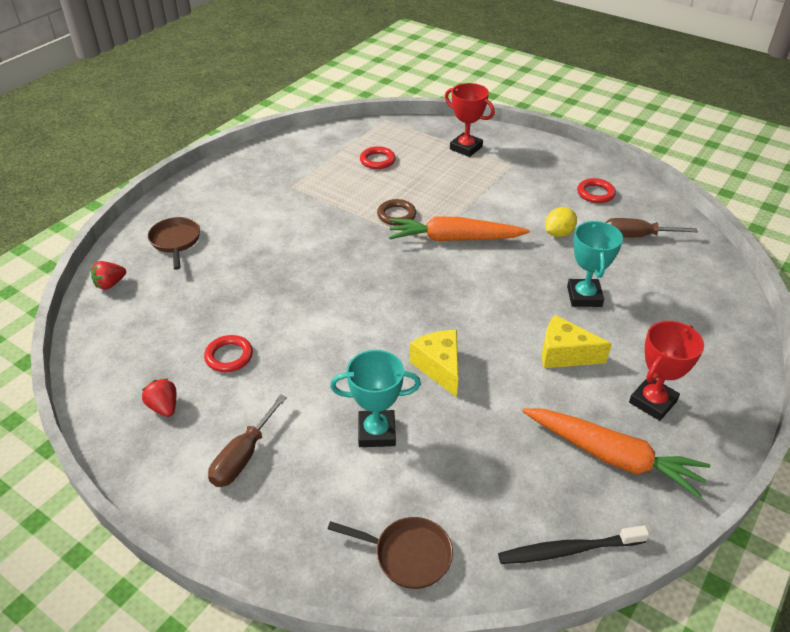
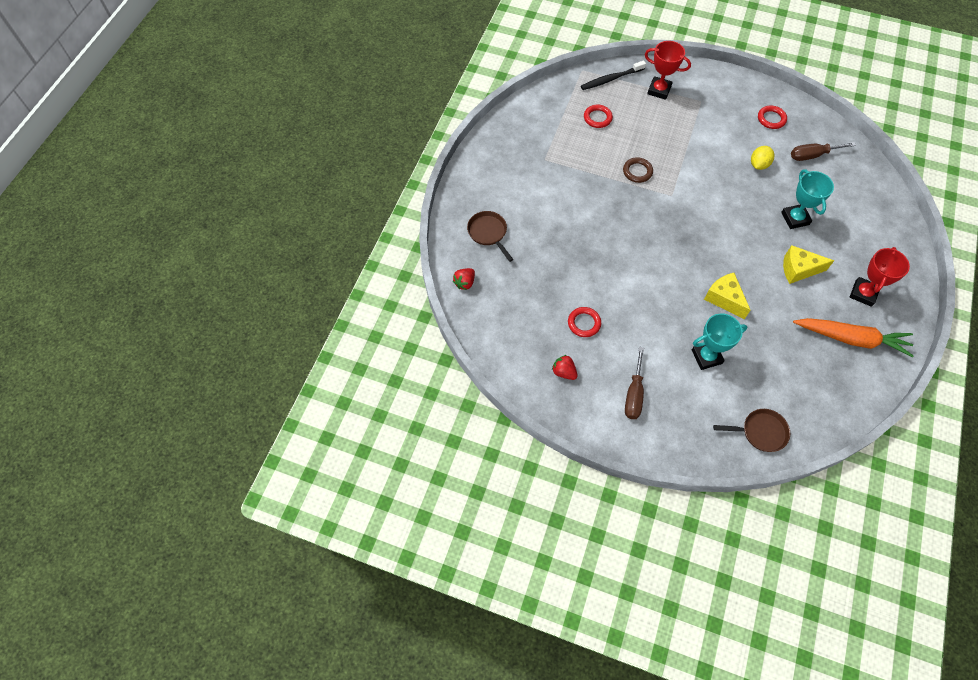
camera: 15 degrees left, 20 degrees up
(454, 239) = (688, 186): orange carrot -> none
(569, 550) = (847, 405): black toothbrush -> black toothbrush (611, 79)

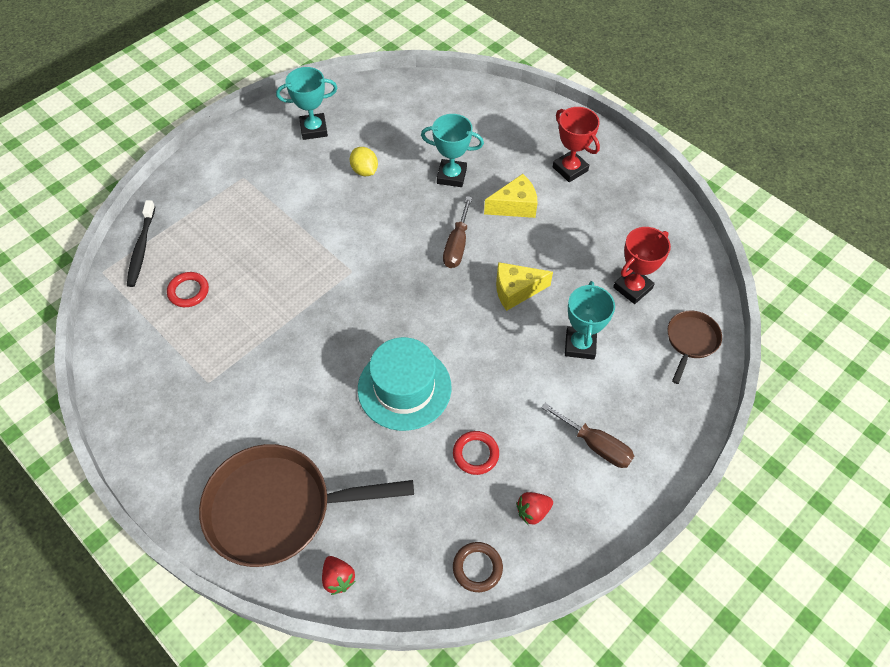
camera: 65 degrees left, 5 degrees down
(488, 233) = (278, 508): brown pan -> brown pan, size x2.06
(605, 263) = (404, 388): none -> turquoise hat
(637, 171) = (296, 289): brown ring -> brown ring (477, 568)
(659, 90) = (197, 208): red trophy -> red trophy (632, 288)
(771, 119) = (314, 129): red ring -> turquoise trophy
(798, 269) = (515, 206): yellow cheese -> yellow cheese turned 135 degrees counterclockwise
(812, 155) = (384, 120): brown screwdriver -> brown screwdriver (457, 245)
(851, 339) = (616, 206): orange carrot -> none

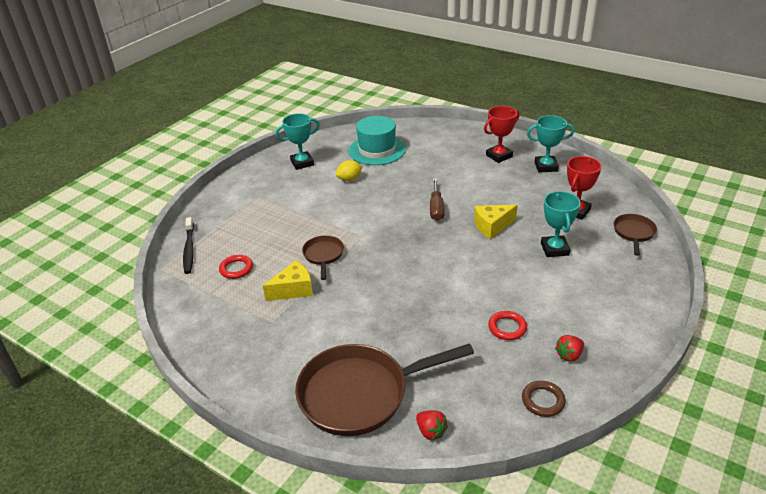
camera: 10 degrees left, 20 degrees down
(296, 293) = (323, 255): none -> brown pan
(364, 171) = (349, 179): yellow lemon -> yellow lemon turned 75 degrees counterclockwise
(404, 388) = (432, 297): turquoise hat -> turquoise hat (377, 150)
(451, 176) = (415, 172): turquoise trophy -> turquoise trophy (546, 167)
(515, 206) = (469, 181): yellow cheese -> yellow cheese (293, 290)
(570, 169) = (499, 156): red trophy -> red trophy turned 75 degrees counterclockwise
(596, 445) = (596, 305): brown screwdriver -> none

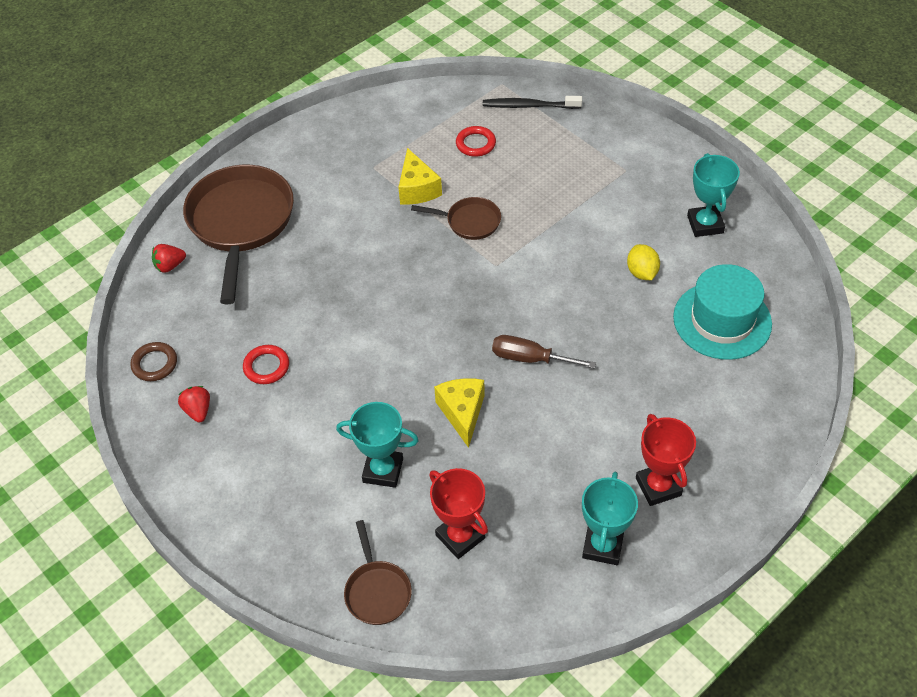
camera: 105 degrees right, 15 degrees up
(633, 233) = (377, 591): brown pan -> brown pan turned 45 degrees clockwise

